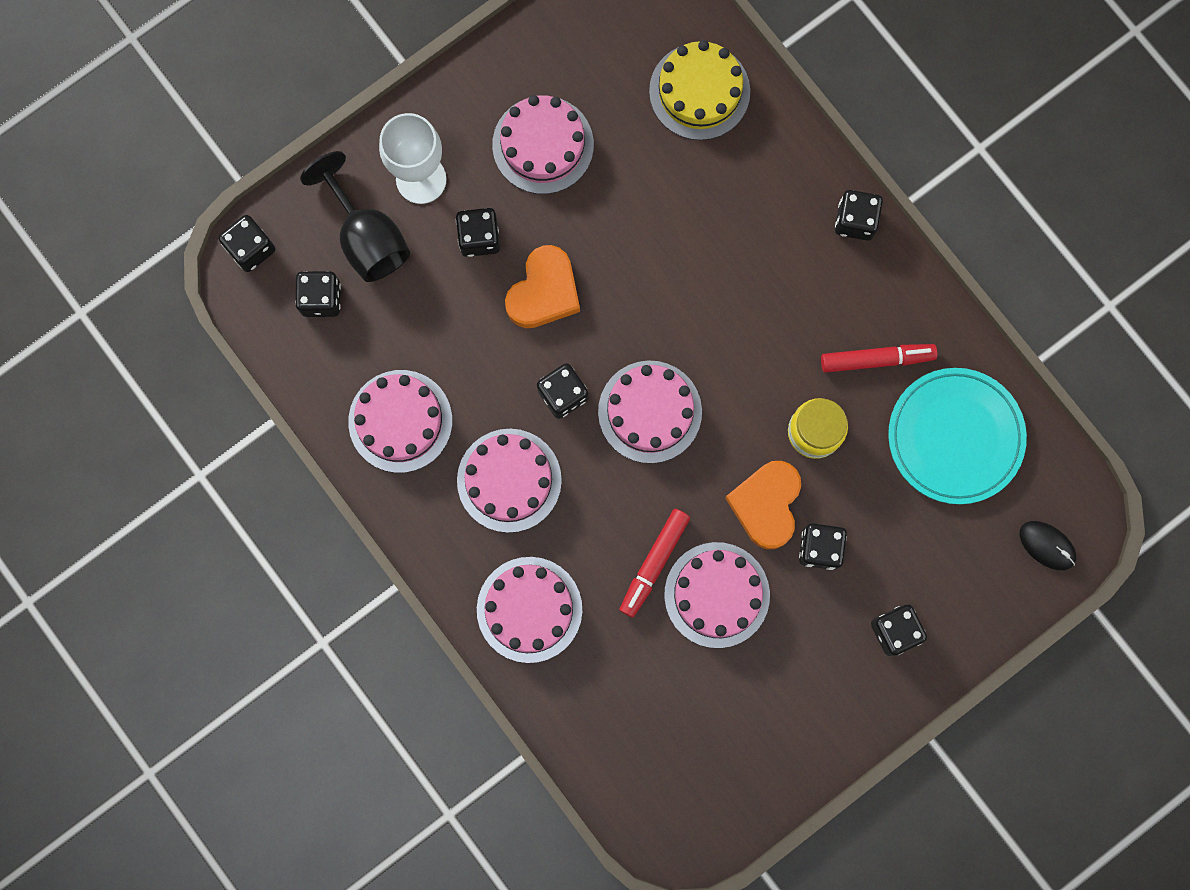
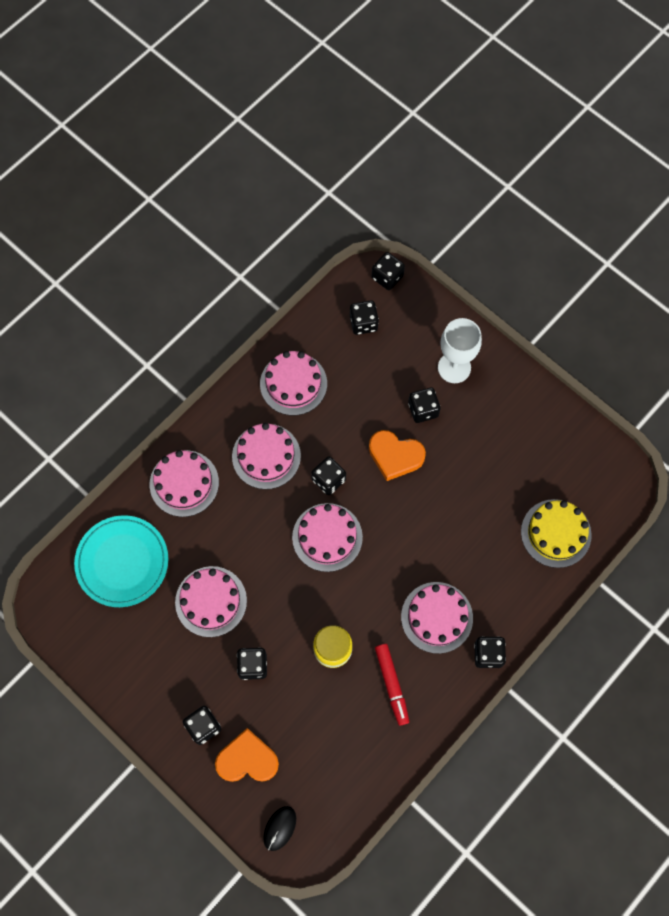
camera: 80 degrees right, 10 degrees down
(367, 237) = (409, 342): black goblet -> none
(543, 145) = (494, 438): pink cake -> pink cake (437, 617)
(654, 563) = (226, 557): red marker -> none
(766, 504) = (277, 624): orange heart -> orange heart (247, 759)
(955, 437) = (346, 749): turquoise plate -> turquoise plate (122, 562)

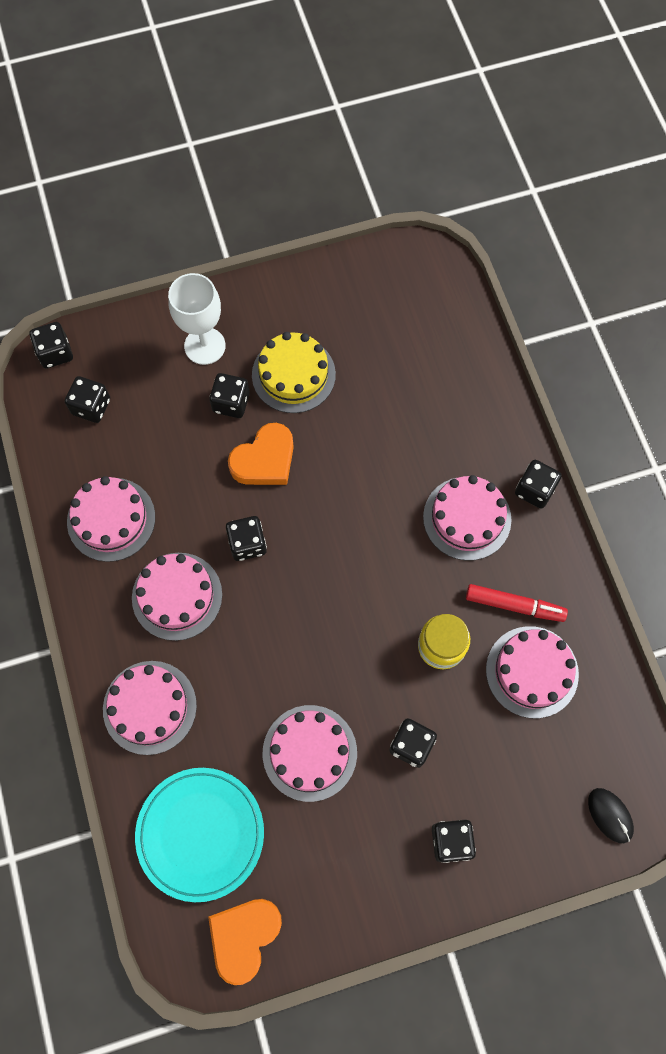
camera: 60 degrees left, 0 degrees up
(247, 759) = (515, 810): orange heart -> orange heart (244, 937)
(327, 537) = (312, 582): pink cake -> pink cake (532, 671)
(556, 533) = (444, 353): yellow cake -> yellow cake (293, 375)

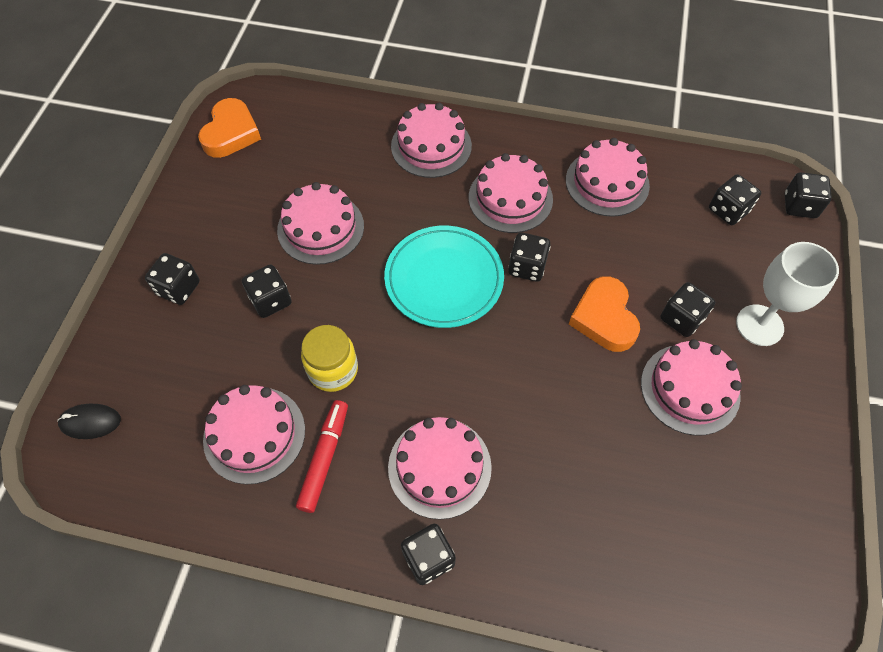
camera: 120 degrees right, 10 degrees down
(200, 833) = (317, 138): turquoise plate -> turquoise plate (444, 279)
(244, 937) = (231, 133): orange heart -> orange heart turned 45 degrees clockwise
(293, 375) = (690, 389): yellow cake -> pink cake
(514, 605) = (324, 458): red marker -> red marker turned 150 degrees clockwise

